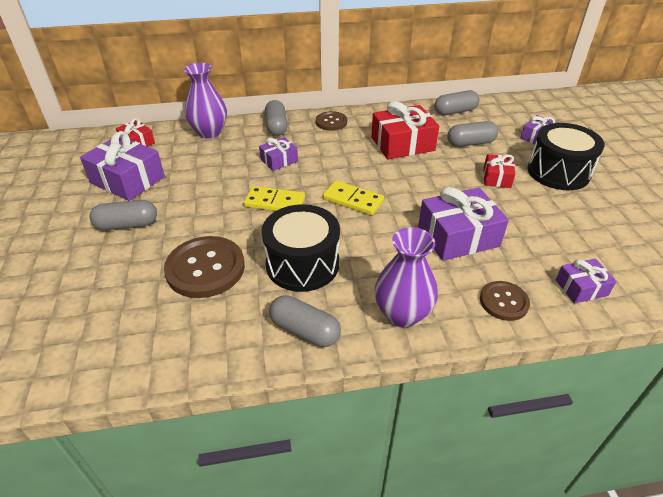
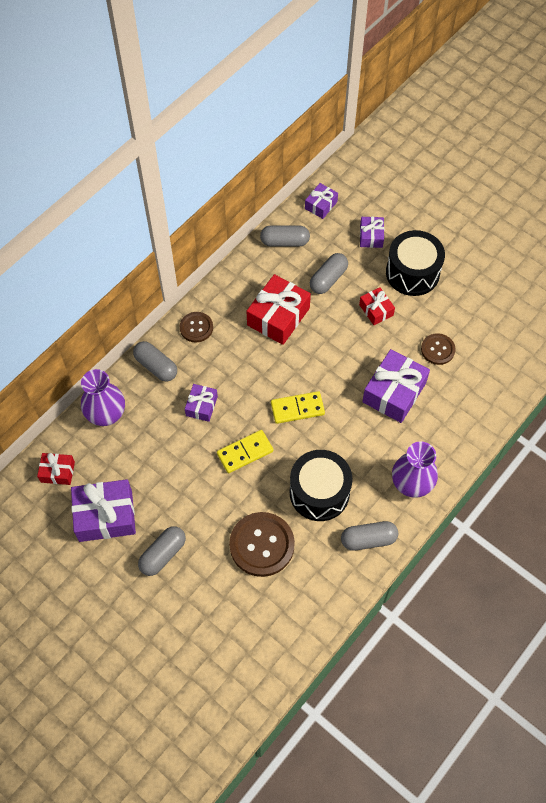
camera: 40 degrees left, 20 degrees up
(455, 111) = (285, 242): grey capsule -> grey capsule turned 60 degrees clockwise
(504, 302) = (459, 430): brown button -> brown button (437, 350)
(581, 287) = (492, 385): purple gift -> purple gift (321, 205)

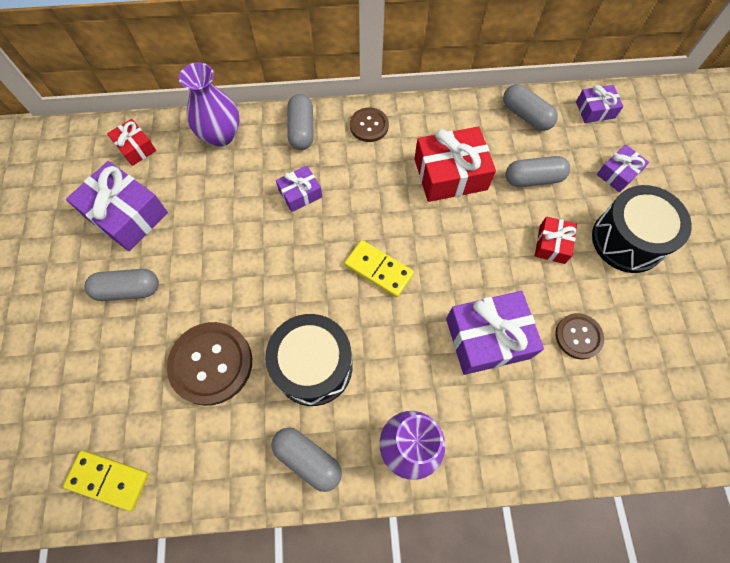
camera: 45 degrees right, 5 degrees up
(245, 452) = (290, 266): yellow domino -> yellow domino (108, 480)

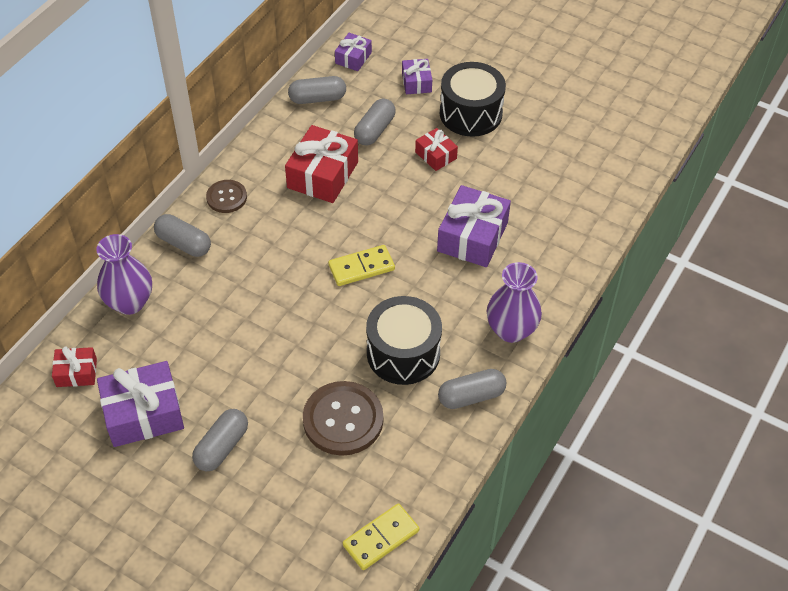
camera: 55 degrees left, 15 degrees down
(300, 193) = (245, 279): purple gift -> none
(578, 336) = (514, 187): brown button -> none

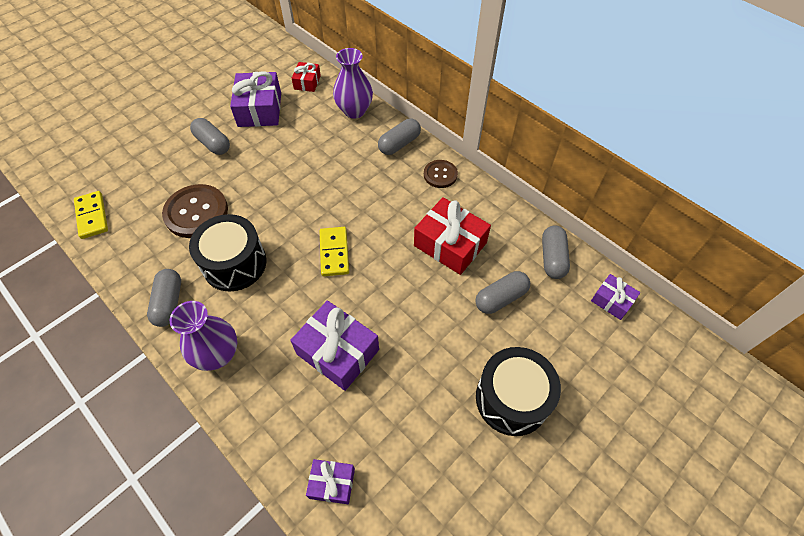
camera: 105 degrees right, 5 degrees up
(374, 130) = (500, 298): grey capsule -> grey capsule turned 75 degrees counterclockwise
(416, 82) = (568, 354): purple gift -> purple gift (332, 483)
(436, 155) = (455, 346): red gift -> none

